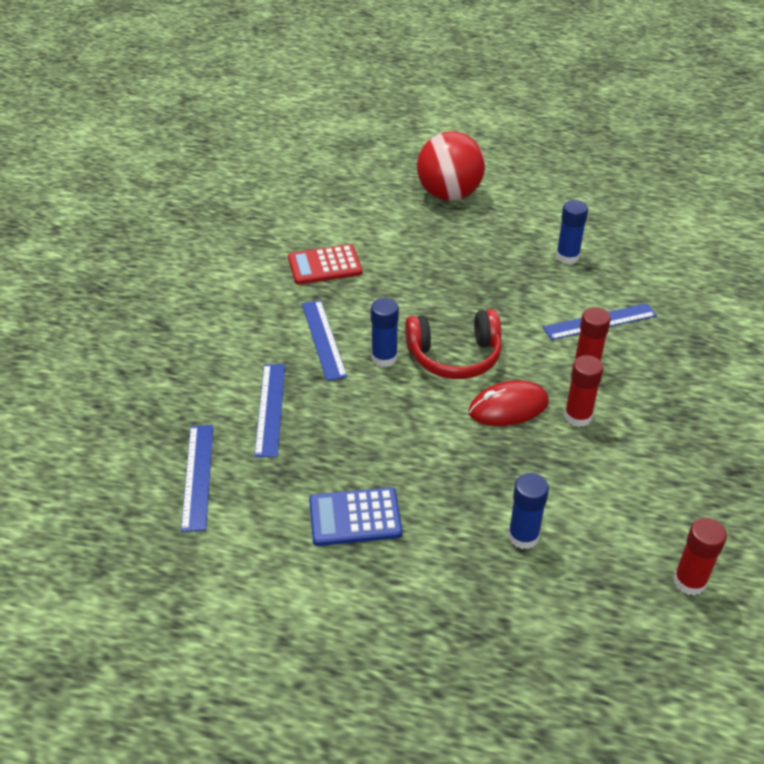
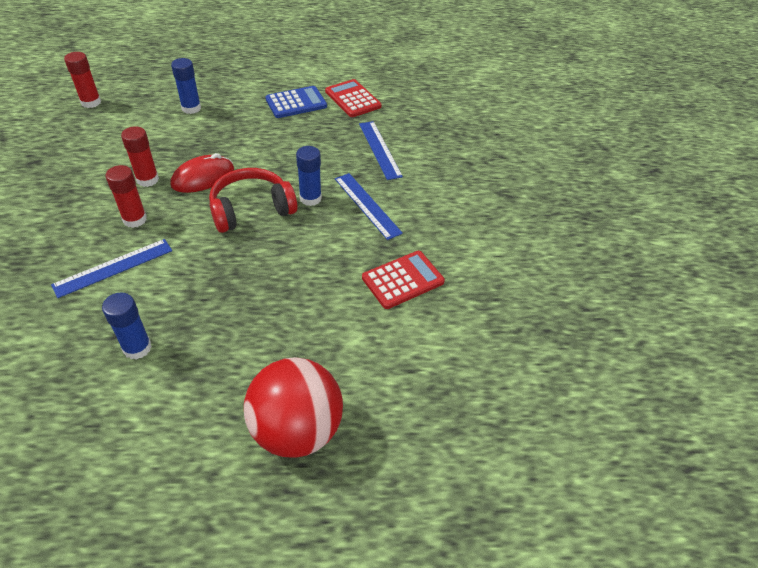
camera: 160 degrees right, 5 degrees up
(197, 476) = (401, 108): blue ruler -> none
(262, 509) = (353, 99): none -> red calculator

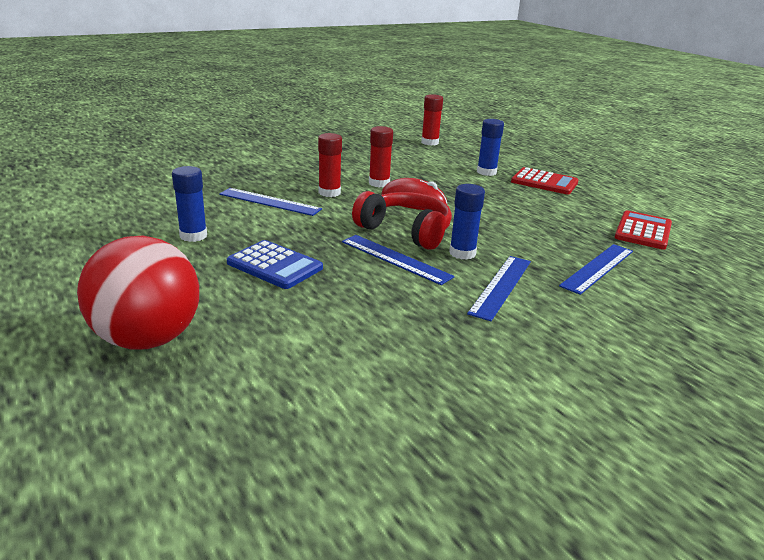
camera: 60 degrees right, 20 degrees down
(289, 237) = (395, 259): none -> blue ruler
(296, 103) = (579, 207): blue calculator -> blue calculator (274, 265)
(403, 280) = (419, 343): red calculator -> red calculator (544, 182)

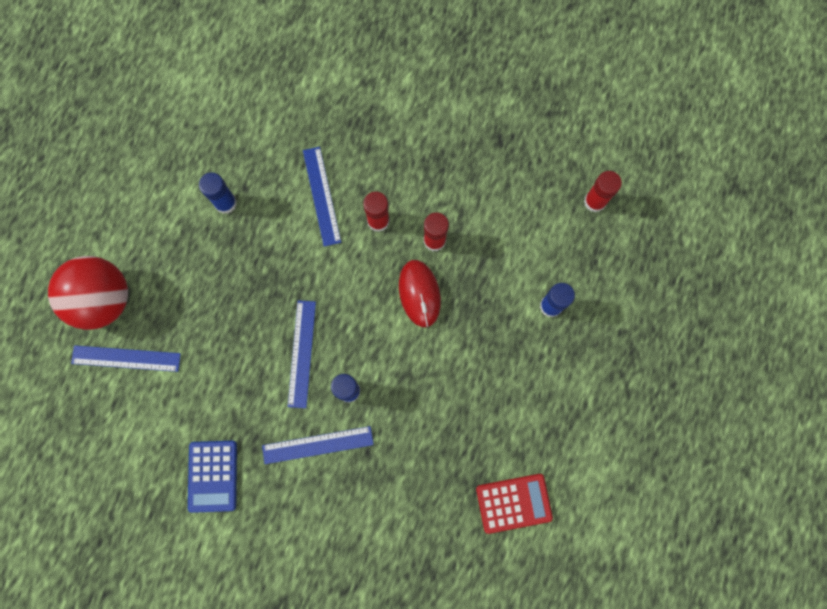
camera: 55 degrees right, 50 degrees up
(274, 265) = (229, 289): blue calculator -> blue calculator (213, 476)
(405, 231) = (353, 329): red headphones -> none
(544, 182) = (570, 370): red calculator -> none
(598, 268) = (403, 496): blue ruler -> blue ruler (126, 358)

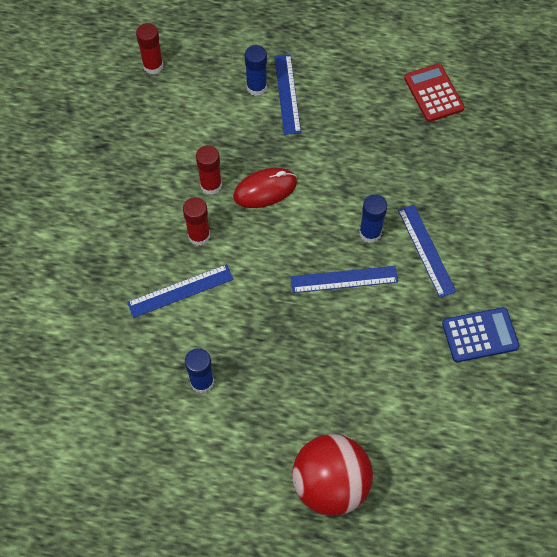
camera: 100 degrees left, 15 degrees down
(126, 358) = (387, 445): blue ruler -> blue ruler (287, 94)

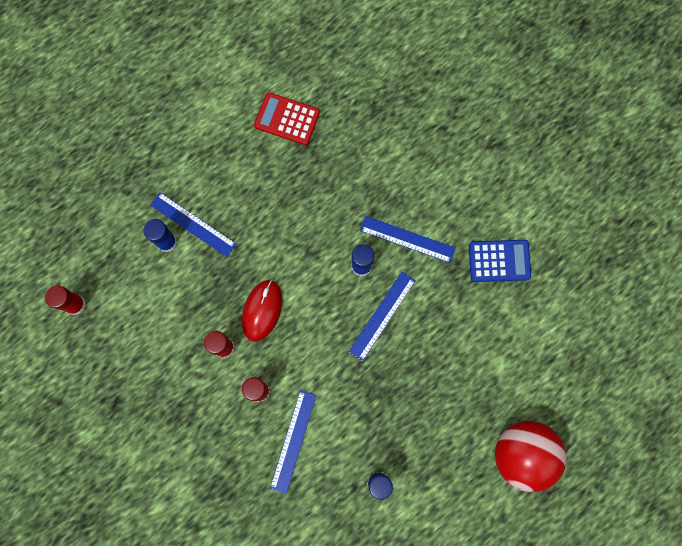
camera: 50 degrees left, 15 degrees up
(480, 335) = (499, 261): blue calculator -> blue calculator turned 60 degrees clockwise

